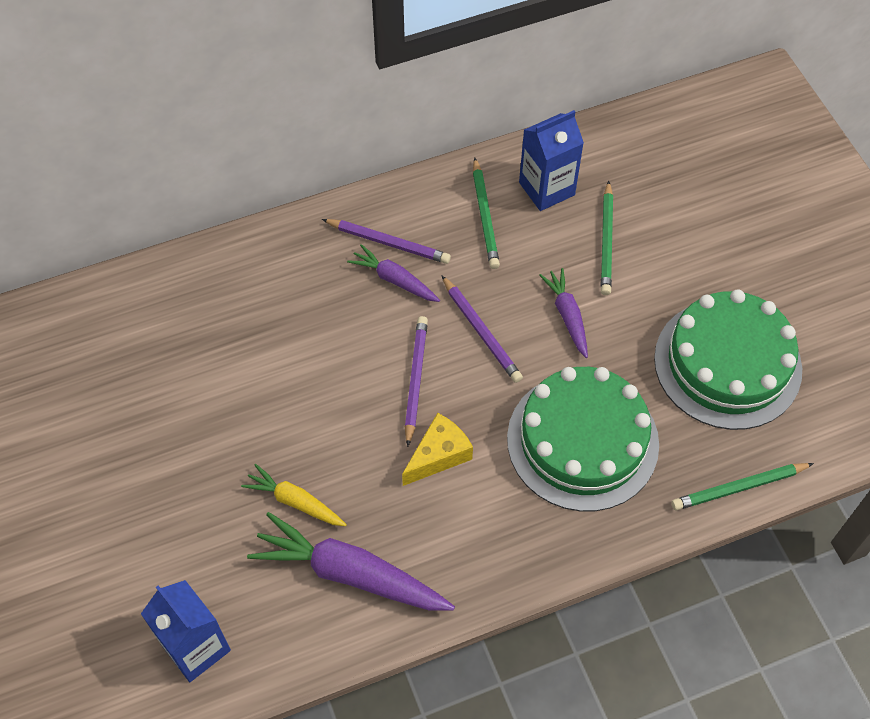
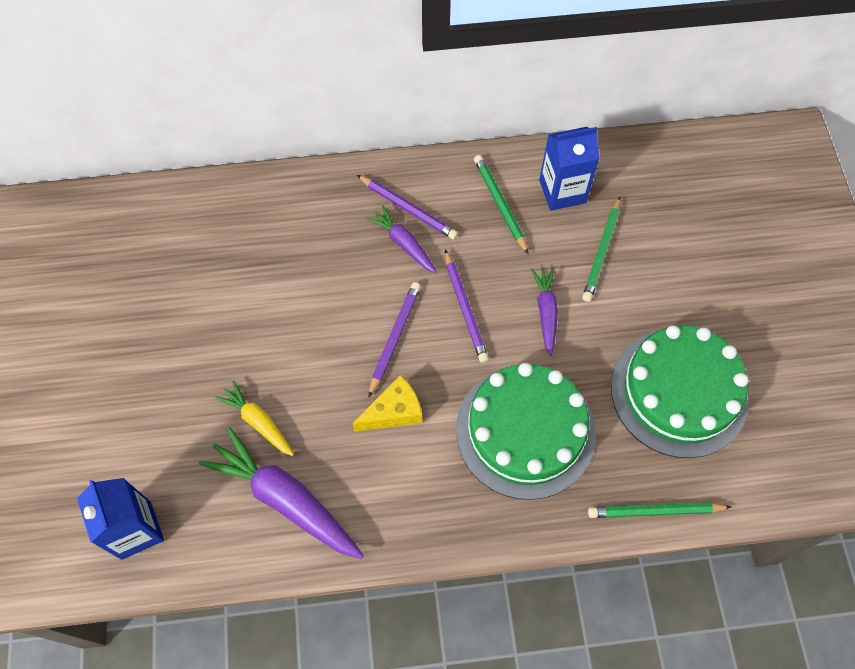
camera: 15 degrees right, 5 degrees up
(485, 216) = (500, 204): green pencil -> green pencil turned 150 degrees clockwise

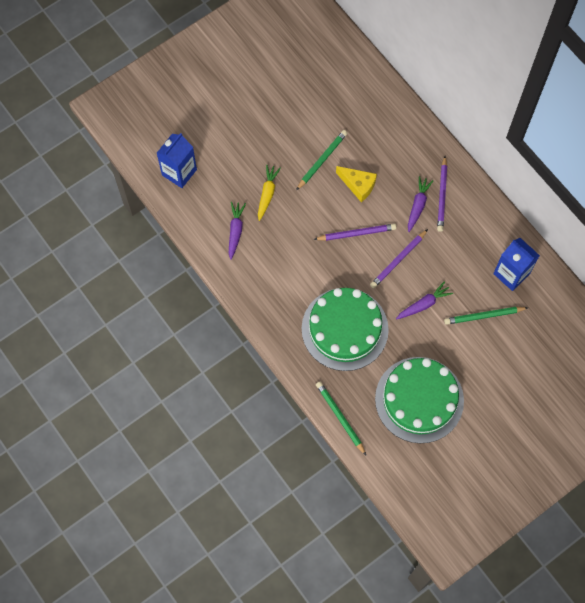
camera: 60 degrees right, 5 degrees up
(285, 499) = (235, 231): purple carrot -> purple carrot, size x0.56
(394, 412) = (314, 257): yellow cheese -> yellow cheese (358, 185)
(500, 204) = (478, 243): green pencil -> green pencil (322, 160)

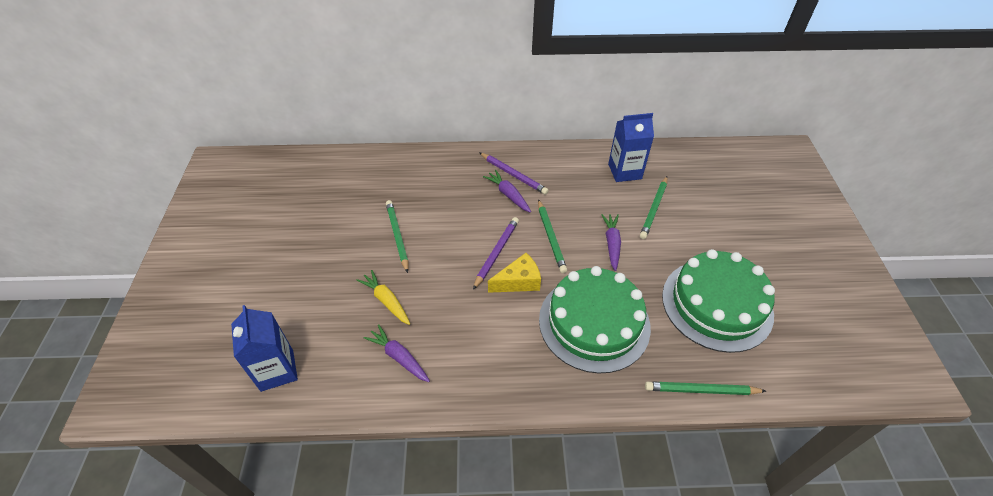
camera: 55 degrees left, 20 degrees down
(358, 185) = (449, 224): yellow cheese -> yellow cheese (518, 281)
(398, 260) = (551, 237): purple pencil -> green pencil

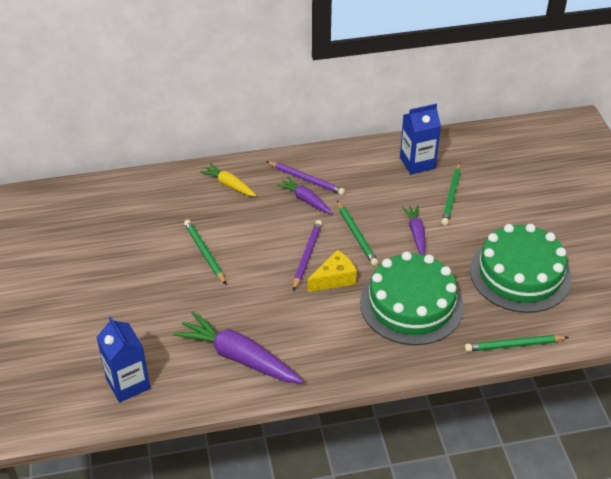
camera: 10 degrees left, 5 degrees down
(386, 301) = (212, 312): yellow carrot -> yellow carrot (229, 185)
(399, 357) = (239, 357): purple carrot -> purple carrot, size x1.80

